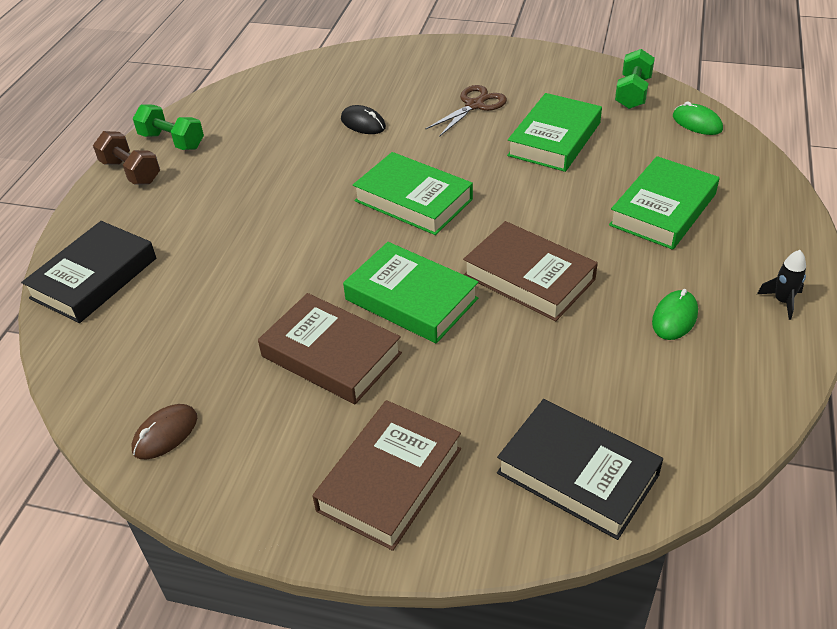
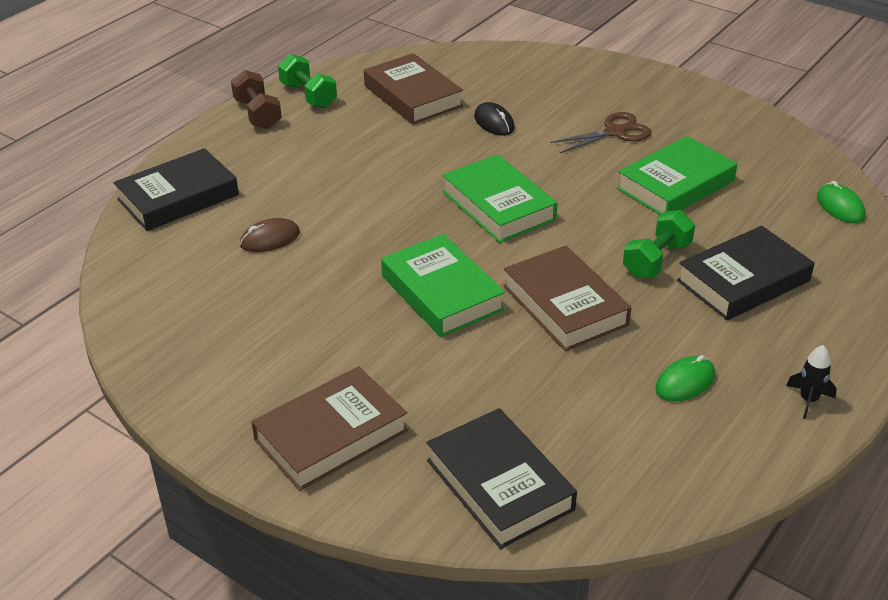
camera: 20 degrees right, 5 degrees down
(165, 434) = (167, 340): brown mouse -> brown mouse (270, 239)
(331, 355) = (342, 319): brown book -> brown book (413, 96)
(632, 93) = (790, 160): green dumbbell -> green dumbbell (656, 260)
(663, 209) = (743, 280): green book -> black book

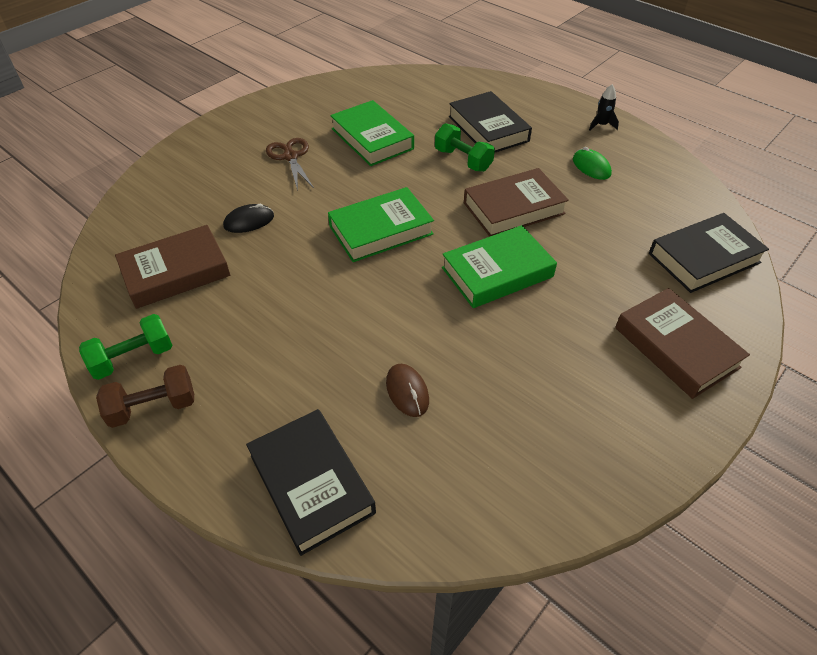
camera: 85 degrees left, 10 degrees up
(840, 207) = (413, 80): green mouse -> none

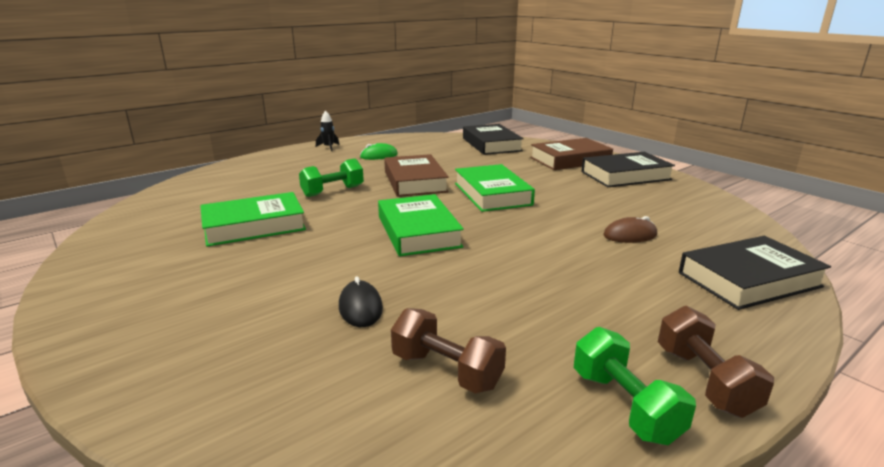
camera: 80 degrees left, 25 degrees down
(175, 272) = (446, 370): brown book -> brown dumbbell
(290, 157) = (240, 275): brown scissors -> none
(488, 129) = (293, 178): black book -> black book (625, 176)

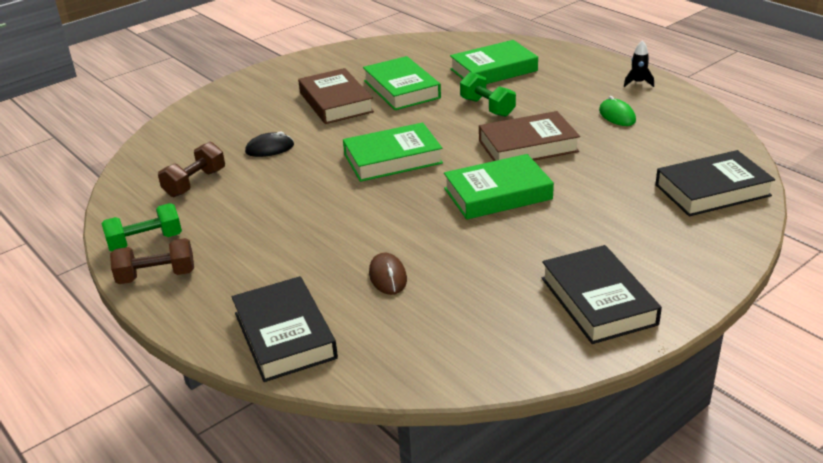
camera: 90 degrees right, 10 degrees up
(252, 186) = (493, 70): none -> green book
(570, 160) = (660, 257): brown book -> brown book (336, 102)

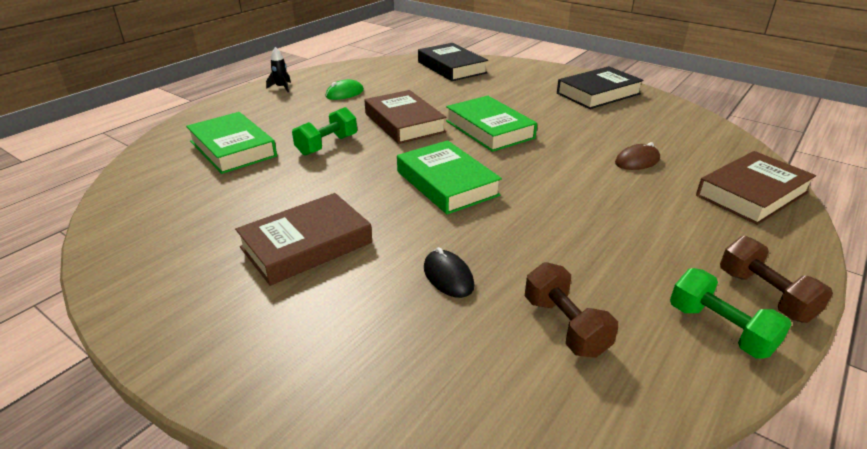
camera: 105 degrees left, 0 degrees up
(195, 183) = (565, 326): brown dumbbell -> brown dumbbell turned 45 degrees clockwise
(284, 335) = (752, 194): black book -> brown book
(401, 89) = (273, 199): green book -> none

